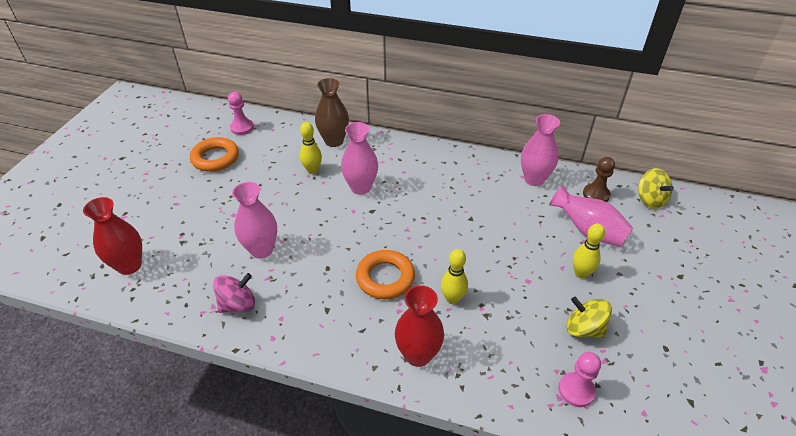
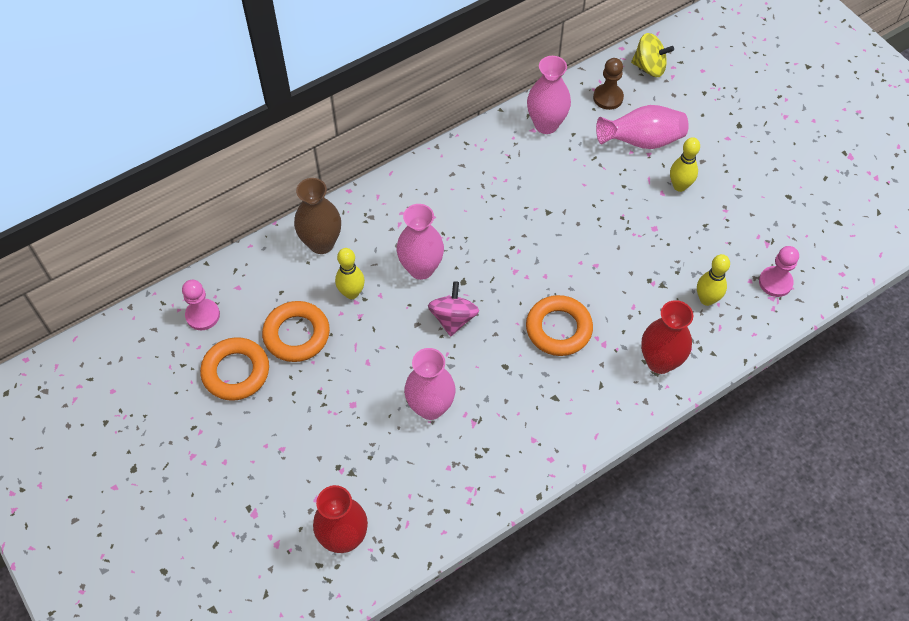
camera: 50 degrees left, 15 degrees up
(238, 304) = (486, 466): pink spinning top -> pink spinning top (453, 318)
(262, 166) = (296, 334): none -> orange ring
(452, 299) = (625, 296): yellow bowling pin -> yellow bowling pin (706, 299)
(584, 328) = (730, 231): yellow spinning top -> none

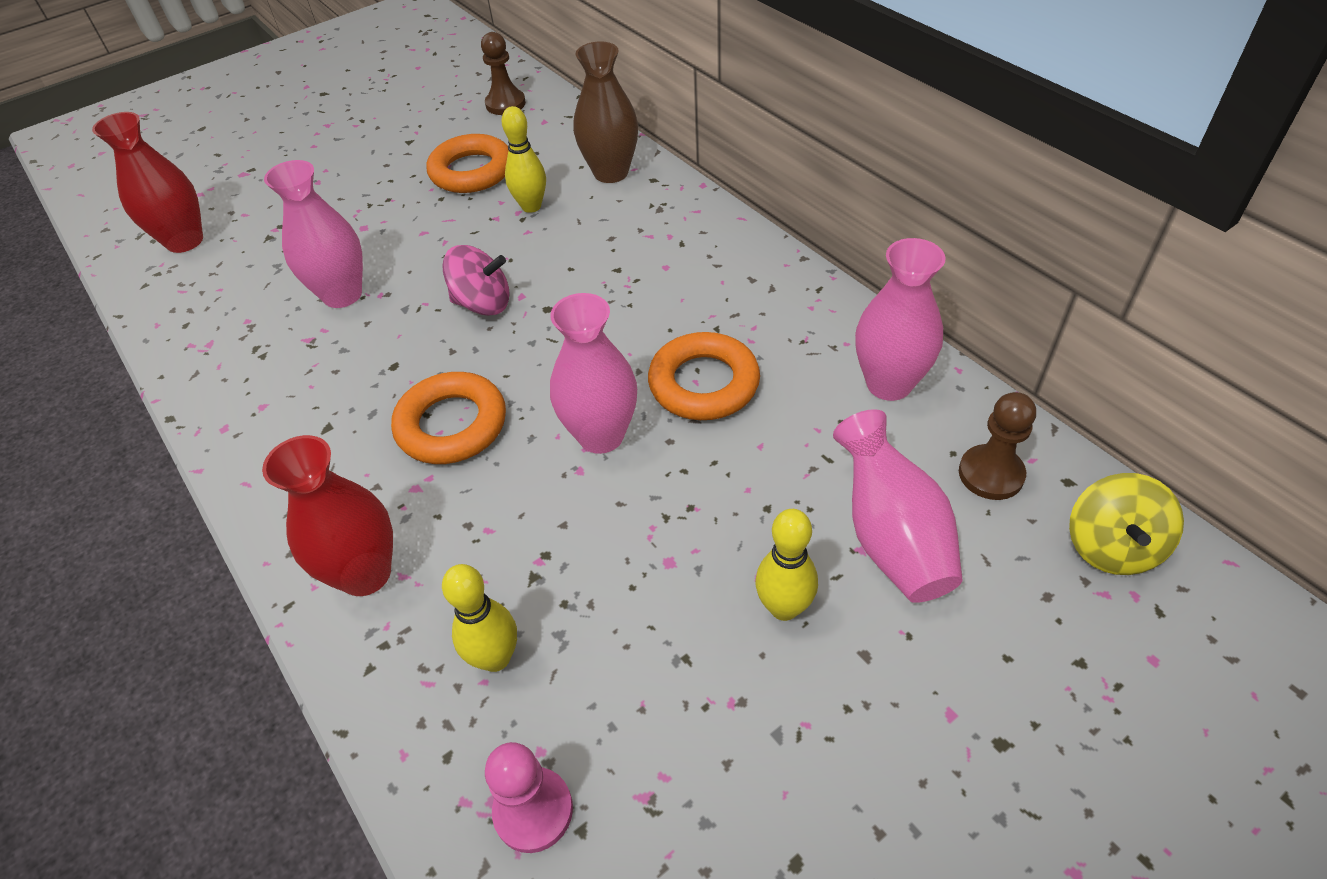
camera: 90 degrees right, 10 degrees down
(202, 315) = (505, 104): pink pawn -> brown pawn
(236, 372) = (426, 136): orange ring -> orange ring (704, 383)
(421, 268) = (571, 264): pink vase -> pink vase (601, 435)

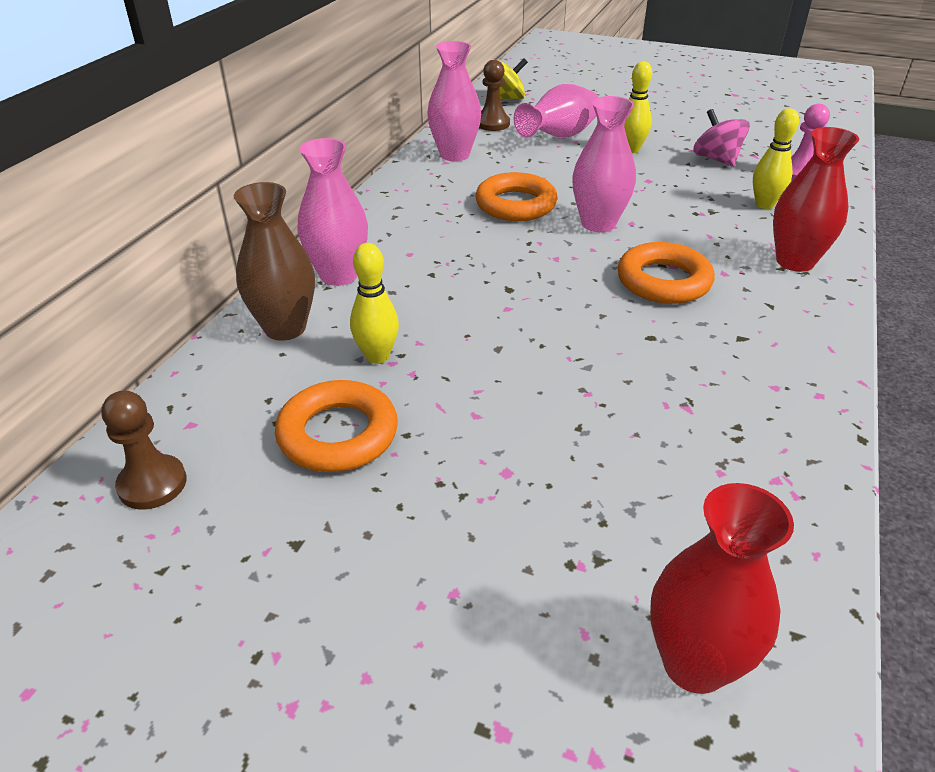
camera: 125 degrees left, 10 degrees down
(342, 295) = (615, 419): pink vase -> pink vase (339, 275)
(483, 303) = (536, 323): pink spinning top -> pink spinning top (716, 159)

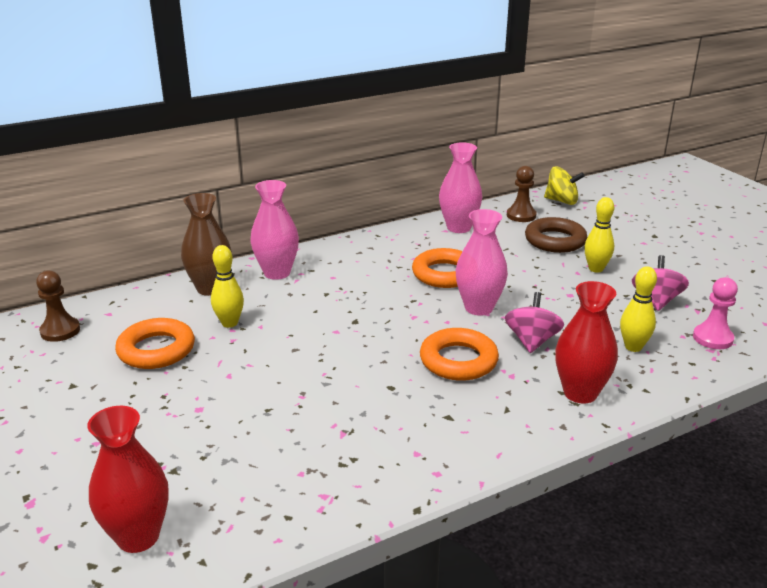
camera: 40 degrees right, 10 degrees down
(559, 137) = (555, 241): pink vase -> brown ring
(689, 234) = (532, 341): none -> pink spinning top

